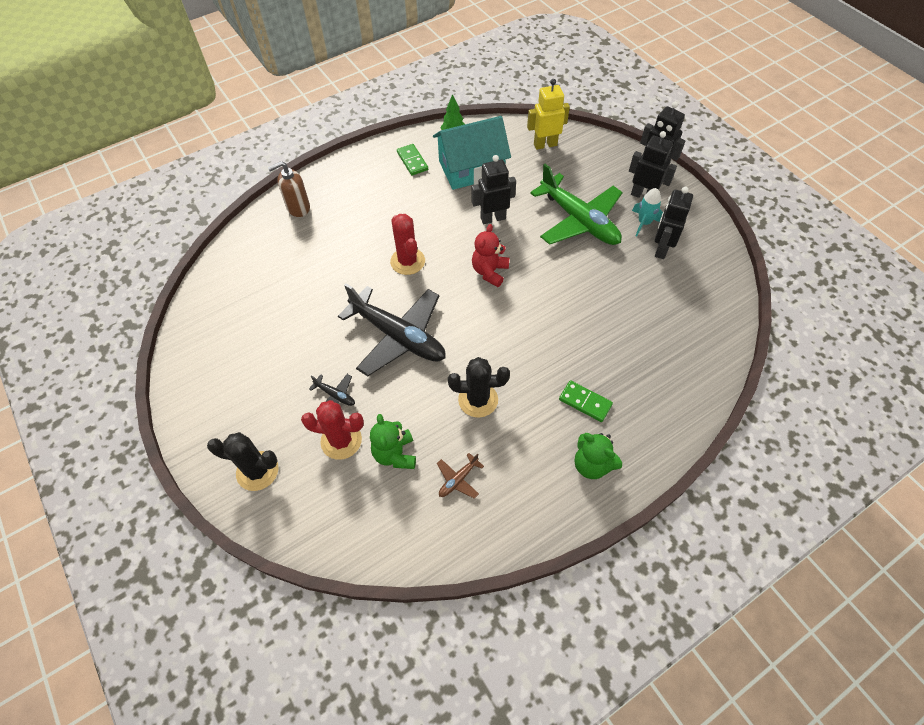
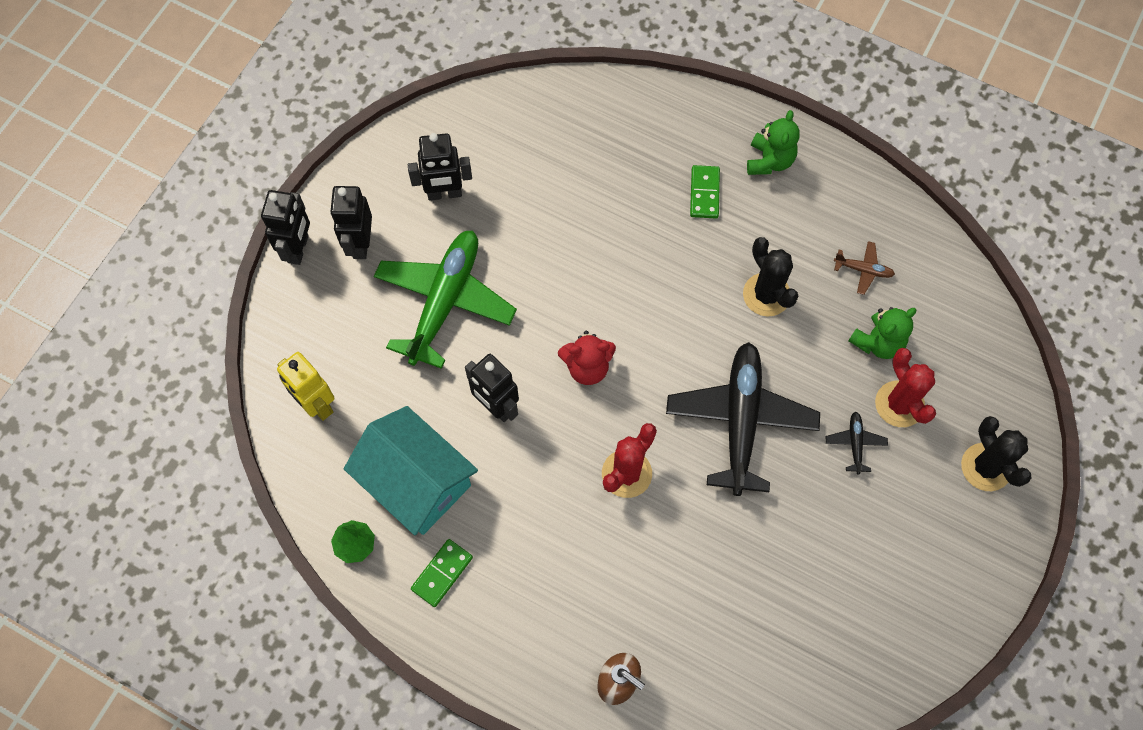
camera: 120 degrees left, 10 degrees up
(644, 223) = (410, 226): turquoise rocket -> none

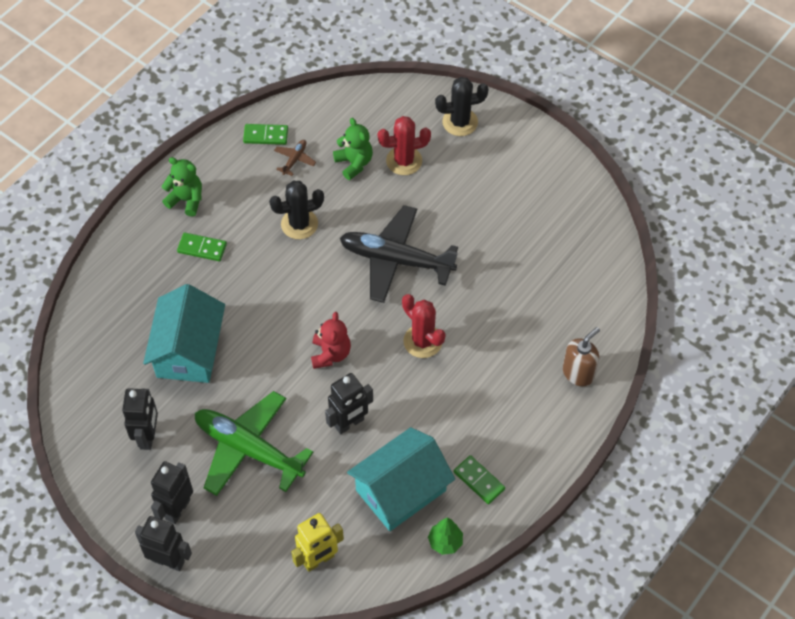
camera: 80 degrees left, 10 degrees down
(360, 244) = (177, 509): black robot -> black robot turned 105 degrees clockwise
(561, 210) = (189, 350): none -> turquoise house
(855, 443) = (428, 193): black plane -> none
(890, 228) = (266, 136): none -> green domino

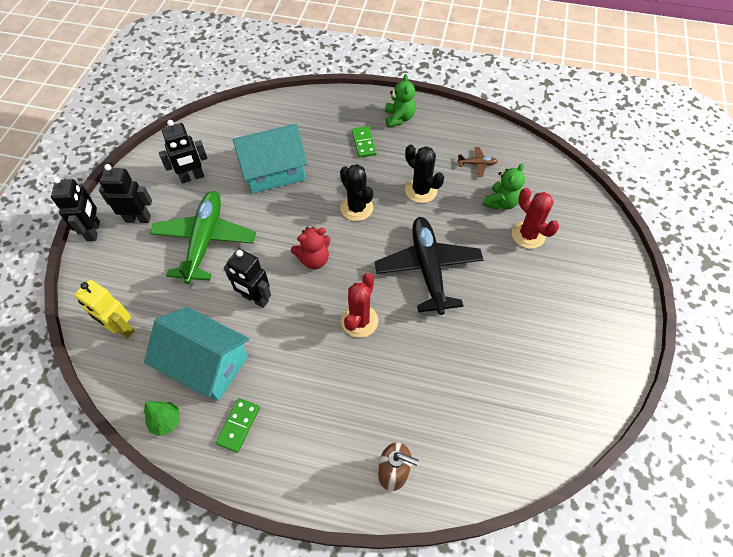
camera: 65 degrees right, 0 degrees up
(266, 136) = (485, 138): green domino -> none
(460, 122) = (597, 259): black cactus -> black cactus (356, 208)

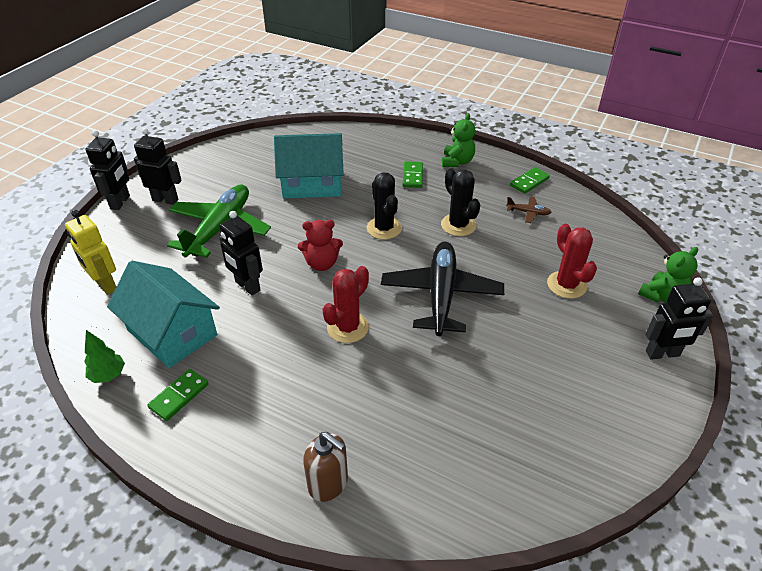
camera: 15 degrees right, 15 degrees down
(192, 177) = (231, 176): black robot -> black robot (662, 354)
(469, 129) = (529, 182): none -> green domino
(501, 202) = (544, 250): green teddy bear -> green teddy bear (662, 296)

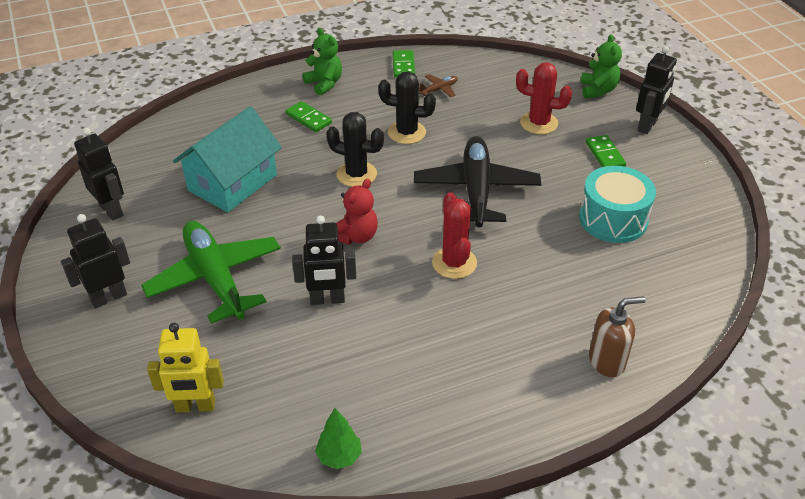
camera: 50 degrees left, 0 degrees up
(120, 202) = (60, 336): black robot -> black robot (111, 210)
(172, 332) = (331, 382): turquoise house -> none
(179, 396) = (422, 413): green domino -> green domino (605, 154)
(441, 294) = (476, 190): black plane -> black plane turned 45 degrees clockwise
(507, 395) = (613, 219): none -> turquoise drum

